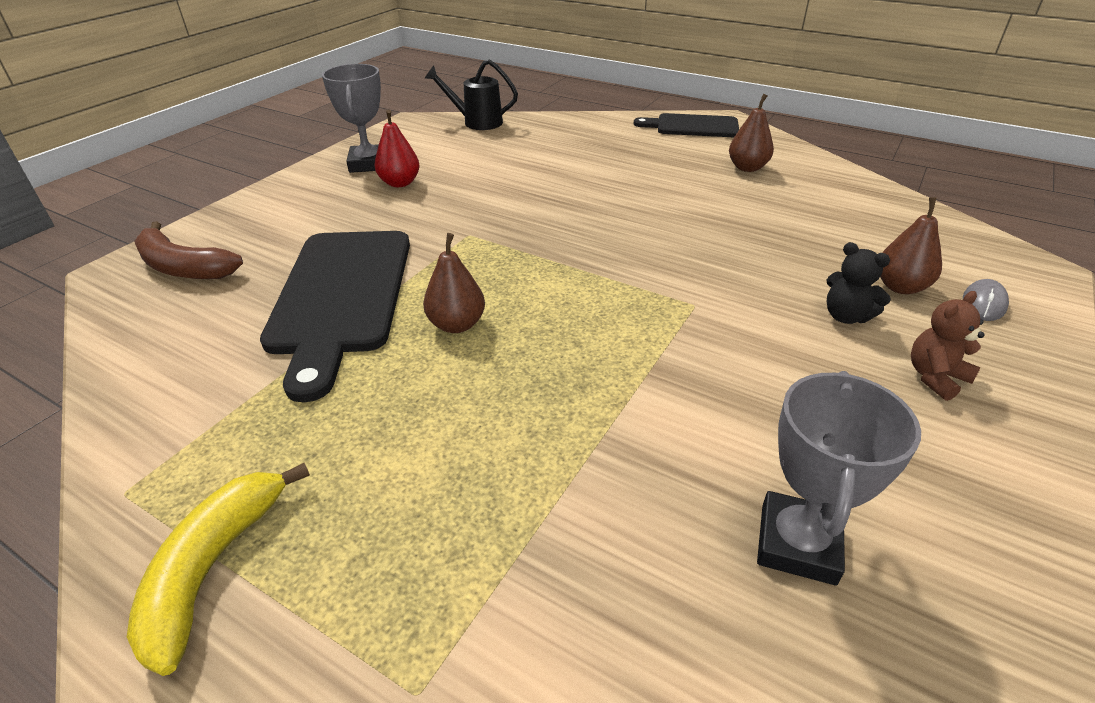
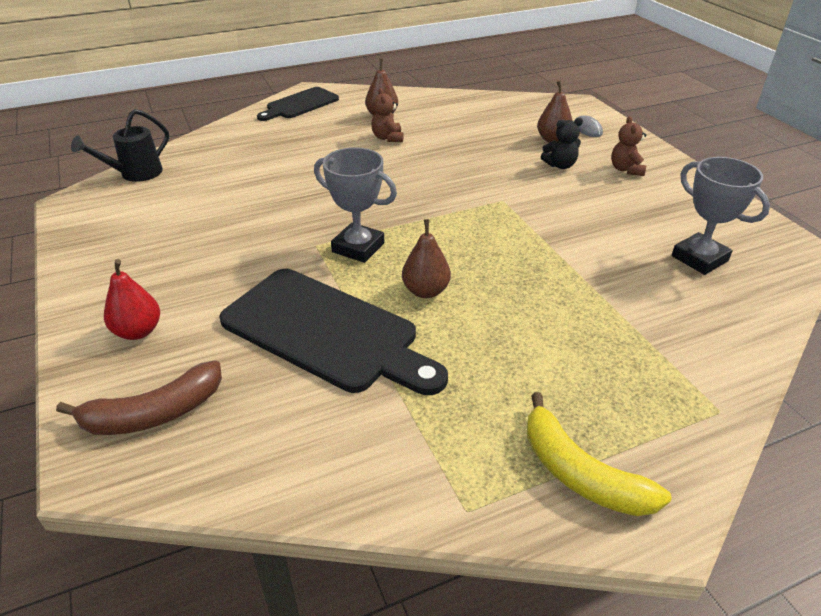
camera: 55 degrees left, 0 degrees up
(368, 164) = (118, 251): grey trophy -> grey trophy (358, 247)
(400, 183) = (183, 247): red pear -> red pear (138, 331)
(709, 188) = (387, 138): none -> brown teddy bear

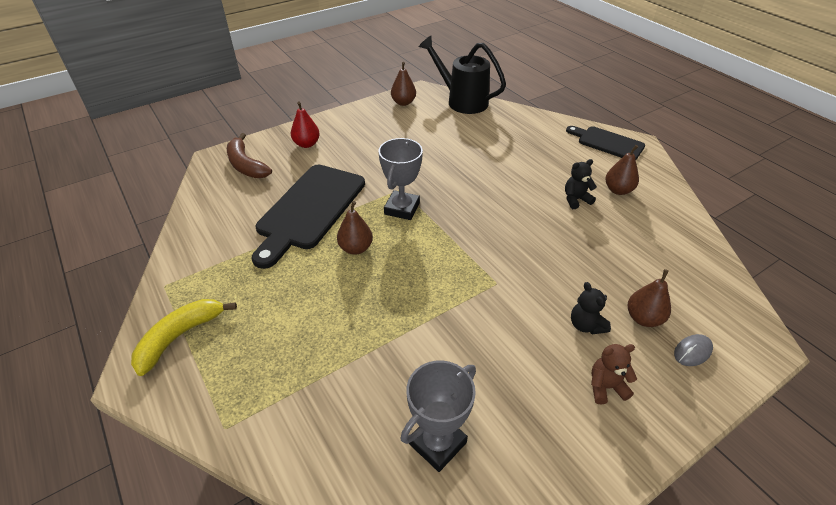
camera: 80 degrees right, 5 degrees up
(93, 222) = (403, 102): none -> brown pear
(135, 174) = (462, 101): black watering can -> black watering can, size x1.52
(387, 138) = (576, 199): brown teddy bear -> black teddy bear

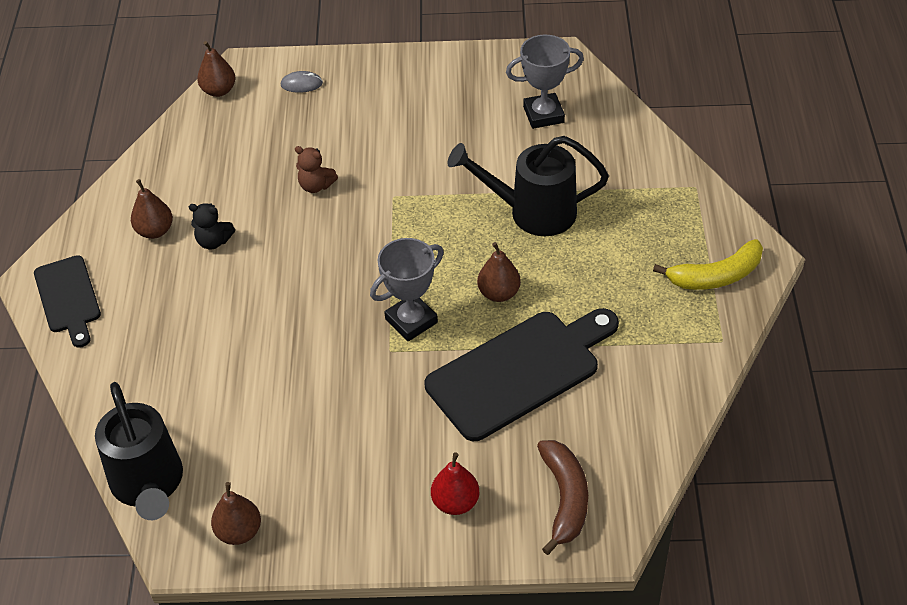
camera: 145 degrees left, 5 degrees up
(373, 322) = (532, 212): none -> black watering can
(586, 325) = (357, 133): black teddy bear -> none
(606, 387) = (393, 93): brown teddy bear -> brown teddy bear (316, 186)
(643, 318) = (305, 117): brown pear -> brown pear (219, 90)

